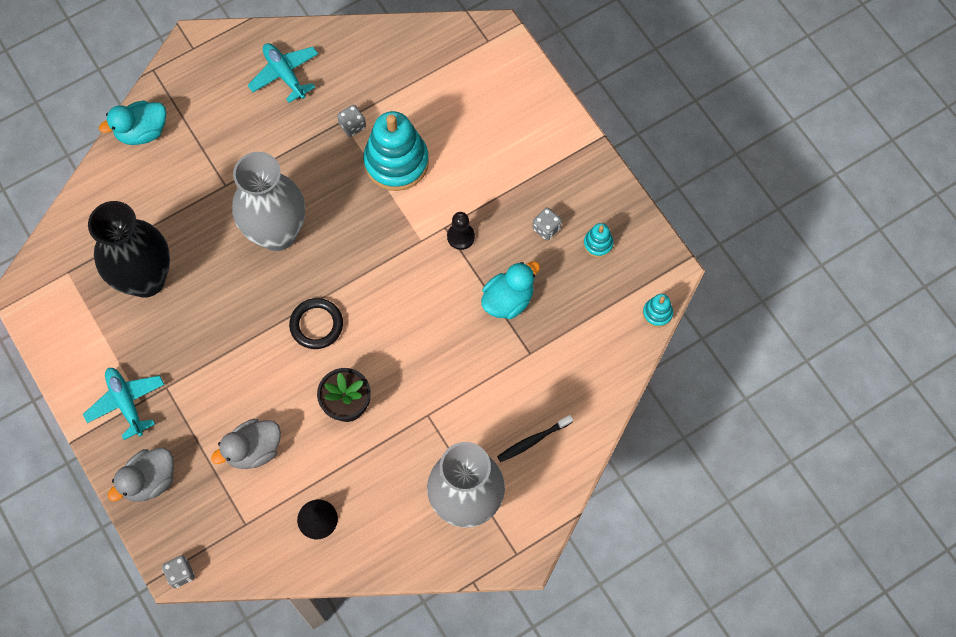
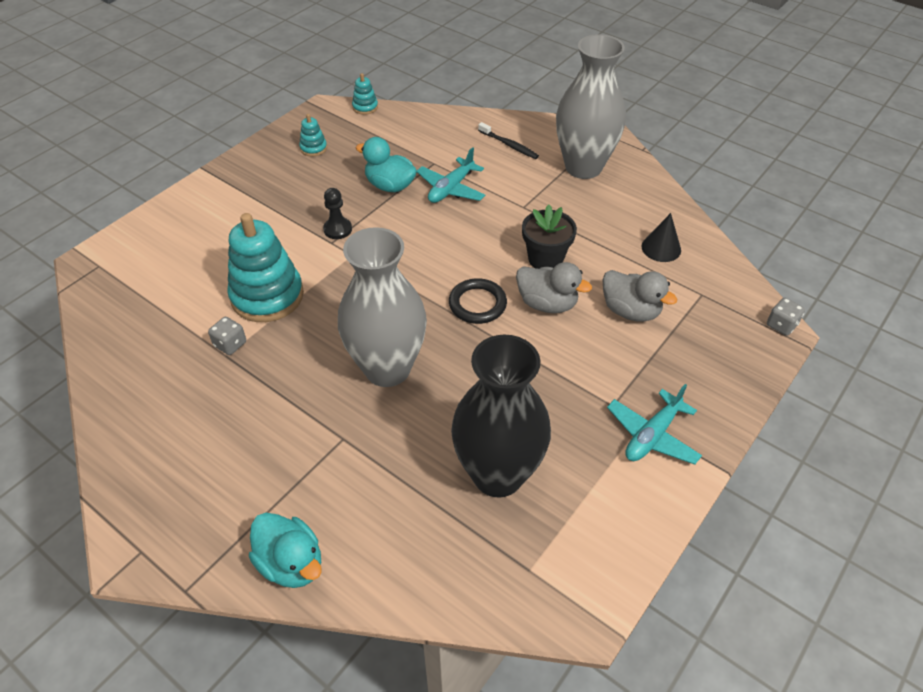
camera: 110 degrees left, 20 degrees down
(150, 481) = (716, 382): grey duck -> grey duck (547, 303)
(284, 74) = (169, 430): turquoise plane -> turquoise plane (451, 188)
(546, 228) = (309, 179): grey dice -> none

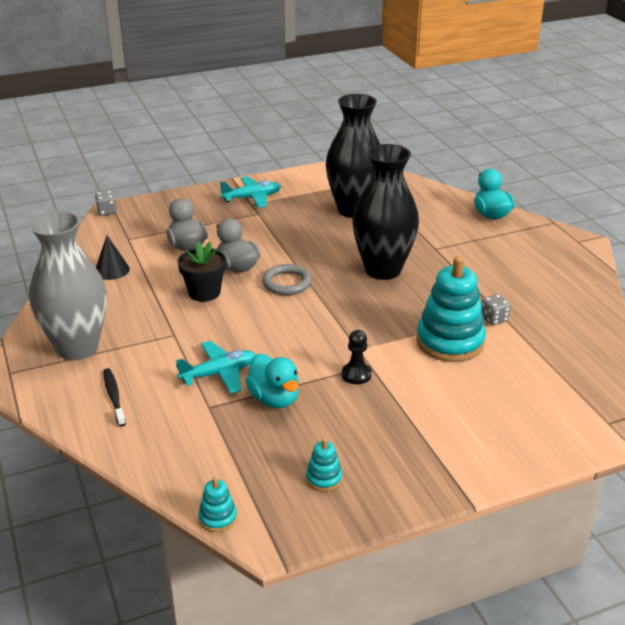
camera: 150 degrees left, 15 degrees down
(387, 368) = (383, 270): grey vase -> black vase
(477, 304) = (287, 283): black ring -> grey ring

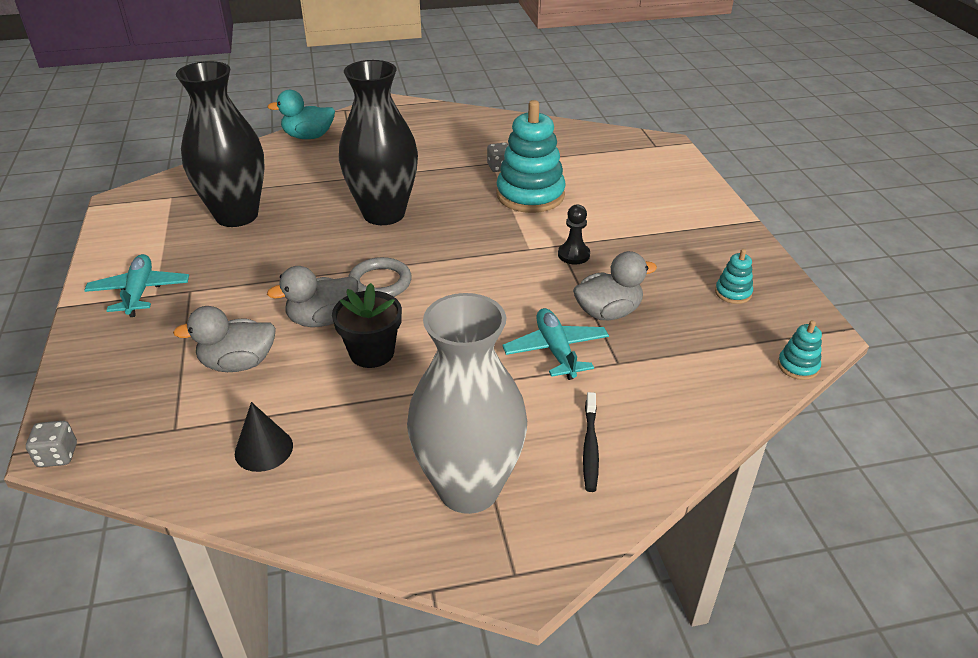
camera: 80 degrees left, 5 degrees up
(114, 397) = (590, 447): black toothbrush -> black toothbrush turned 75 degrees counterclockwise
(274, 399) = (608, 312): turquoise duck -> grey duck

